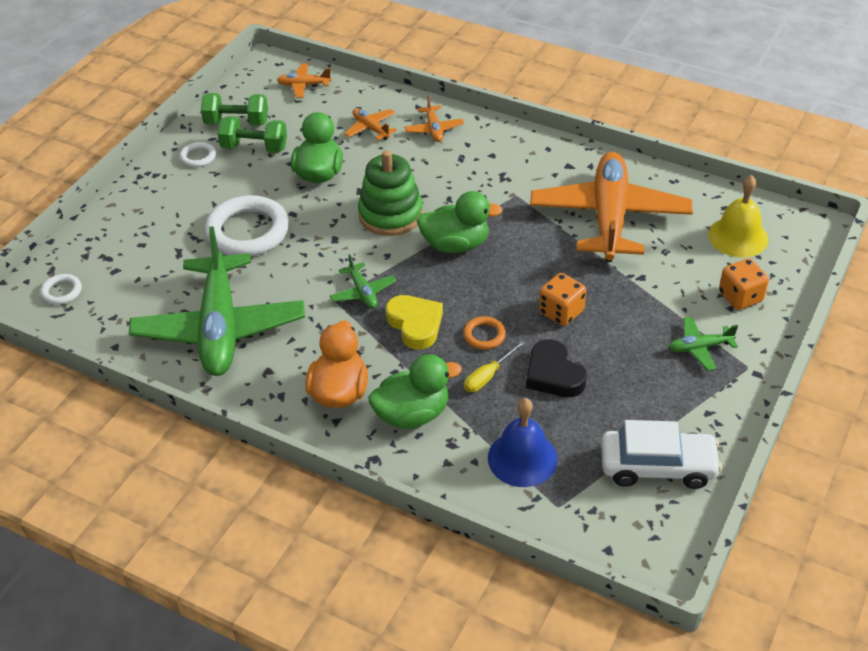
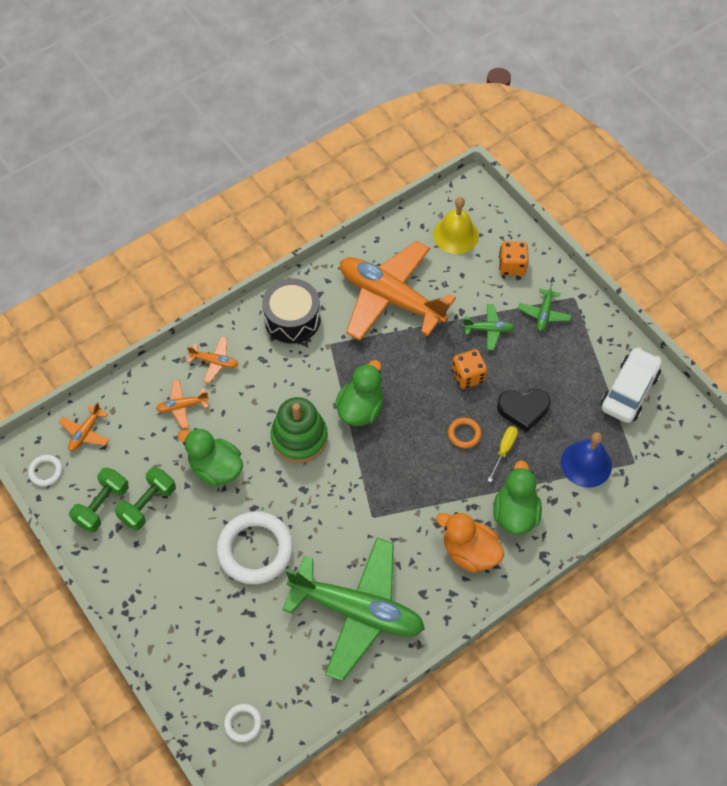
camera: 65 degrees left, 15 degrees up
(198, 157) = (130, 554): white ring -> white ring (46, 471)
(363, 292) = (375, 494): green plane -> green plane (488, 329)
(415, 324) = (429, 473): yellow heart -> none
(488, 376) = (504, 450): yellow screwdriver -> yellow screwdriver turned 135 degrees counterclockwise
(523, 159) = (292, 319): none -> black drum

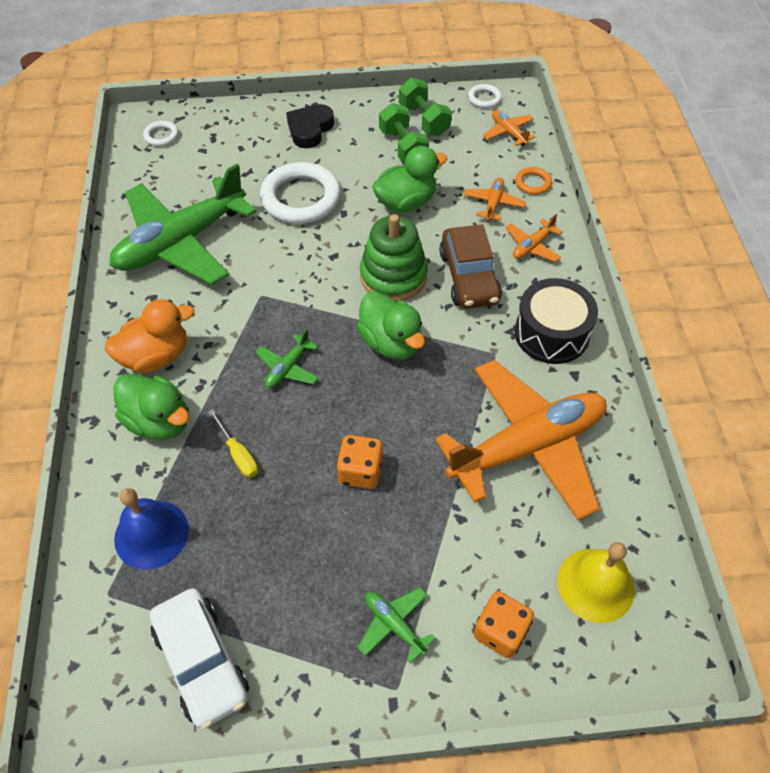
camera: 120 degrees right, 5 degrees down
(270, 389) = (469, 277): none -> brown car
(464, 434) = (288, 425): orange ring -> orange ring (533, 183)
(488, 329) = (412, 535): green plane -> green plane (288, 368)
(523, 410) = (272, 507): black heart -> black heart (310, 129)

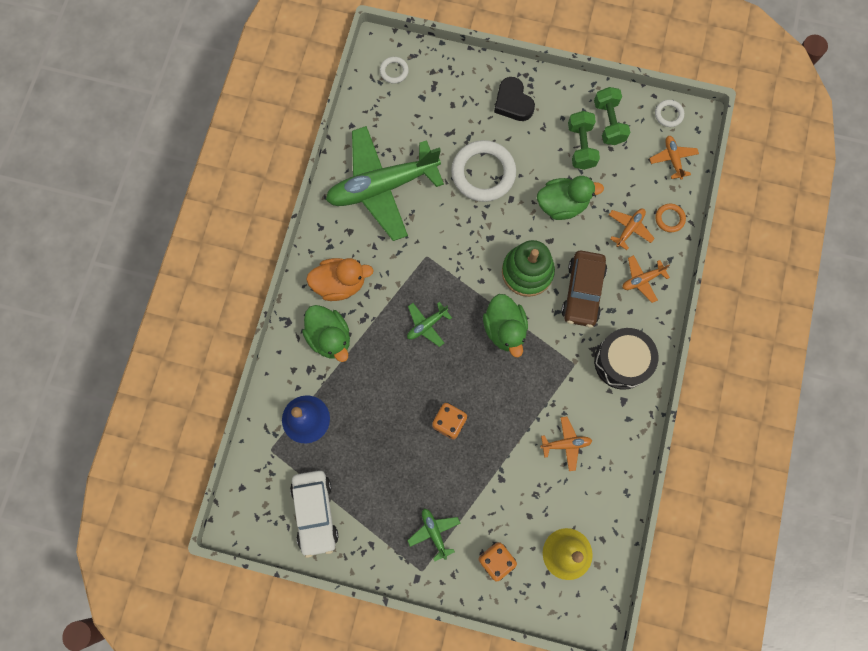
camera: 20 degrees right, 20 degrees up
(238, 454) = (374, 381): yellow screwdriver -> none
(310, 129) = (513, 102): black heart -> black heart turned 75 degrees counterclockwise
(527, 446) = (566, 444): orange plane -> orange plane, size x0.41

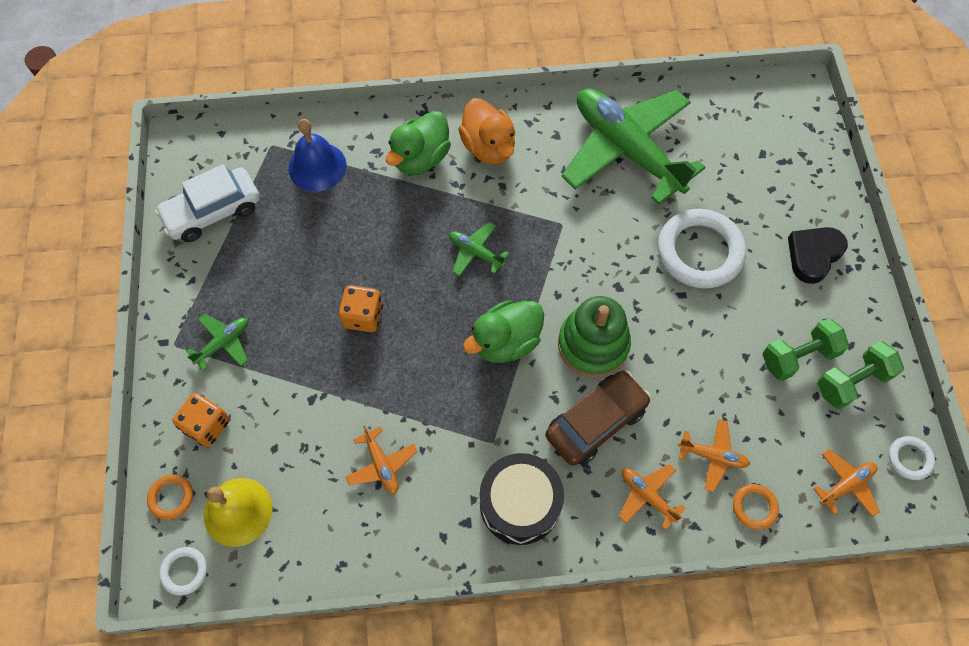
camera: 70 degrees right, 10 degrees down
(394, 71) = (779, 114): white ring -> white ring (184, 571)
(542, 599) = (171, 497): none -> orange ring
(562, 205) = (704, 358): green duck -> none
(582, 292) = (595, 422): brown car -> brown car turned 150 degrees clockwise

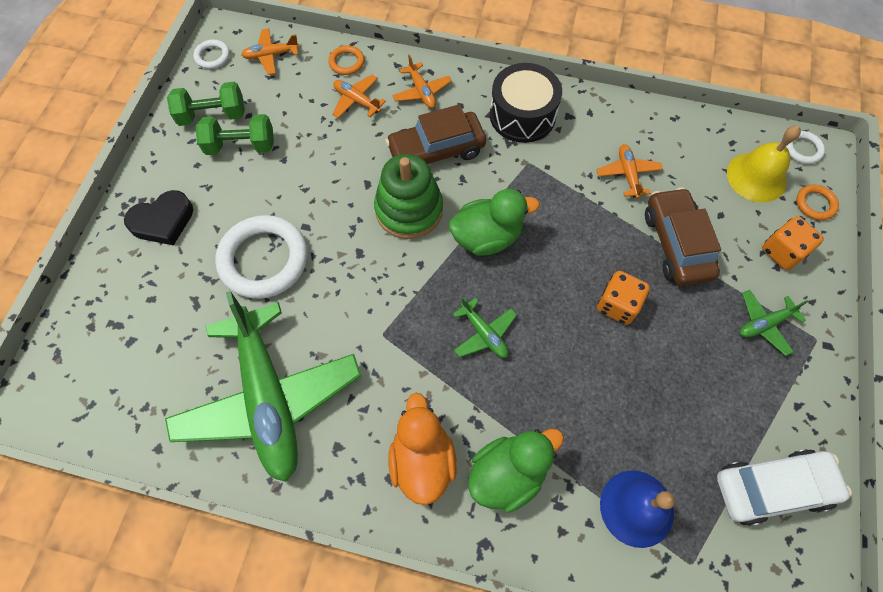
camera: 160 degrees left, 0 degrees up
(317, 397) = (676, 244): none -> brown car

